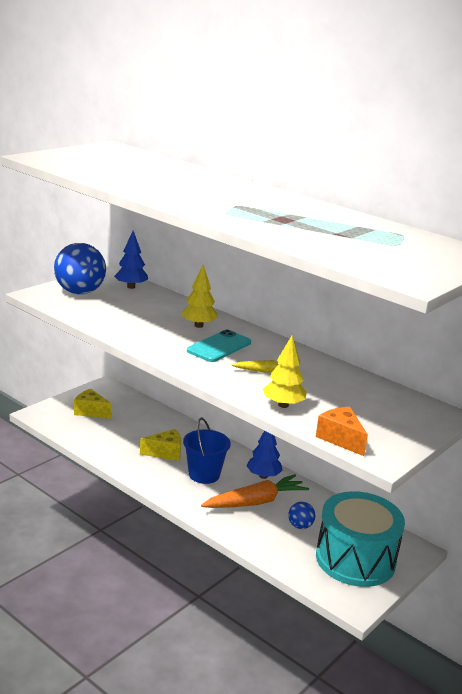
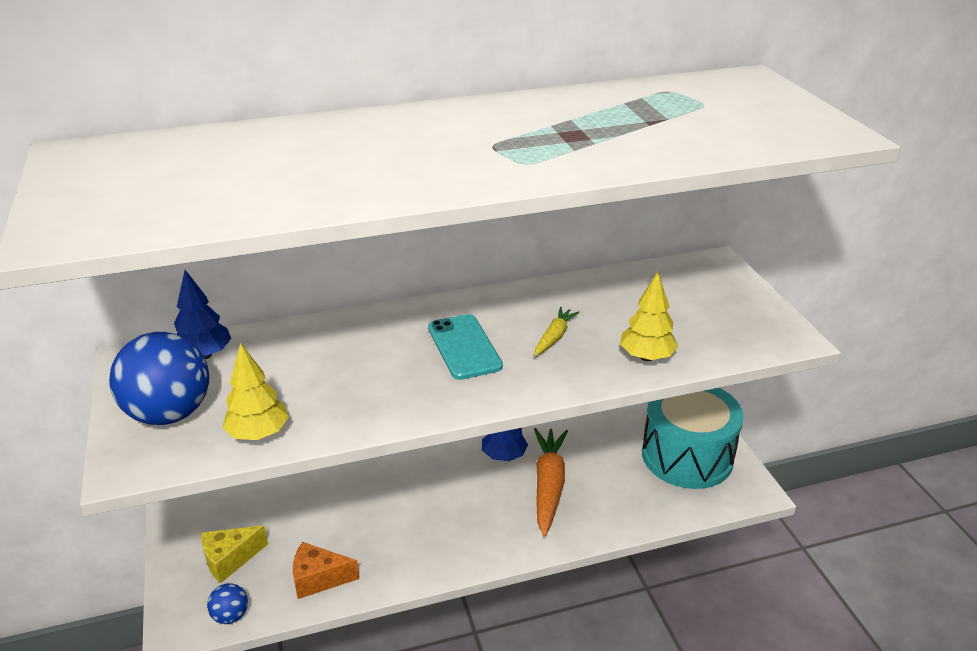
camera: 55 degrees left, 10 degrees up
(165, 453) = (394, 521): yellow cheese -> none
(198, 325) = (388, 341): yellow tree -> yellow tree (258, 434)
(204, 474) = (466, 506): blue bucket -> none
(300, 526) = (612, 470): blue ball -> blue ball (231, 615)
(340, 439) = (741, 348): orange cheese -> orange cheese (319, 579)

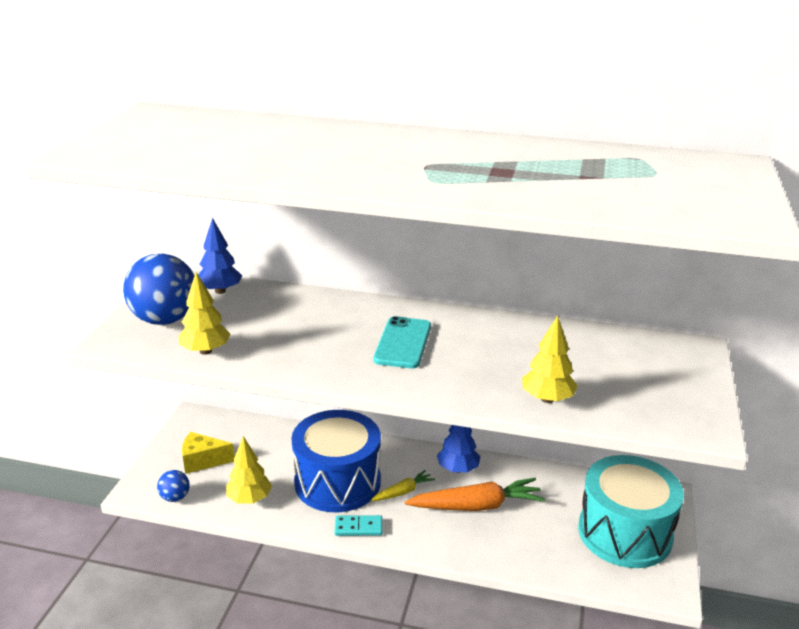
camera: 30 degrees right, 5 degrees down
(319, 579) = (249, 499): orange cheese -> yellow tree
(398, 519) = (337, 482): none -> blue drum
(456, 557) = (358, 527): none -> turquoise domino
(548, 485) = (477, 506): orange carrot -> orange carrot turned 45 degrees clockwise
(554, 337) = (483, 359): yellow carrot -> yellow carrot (403, 492)

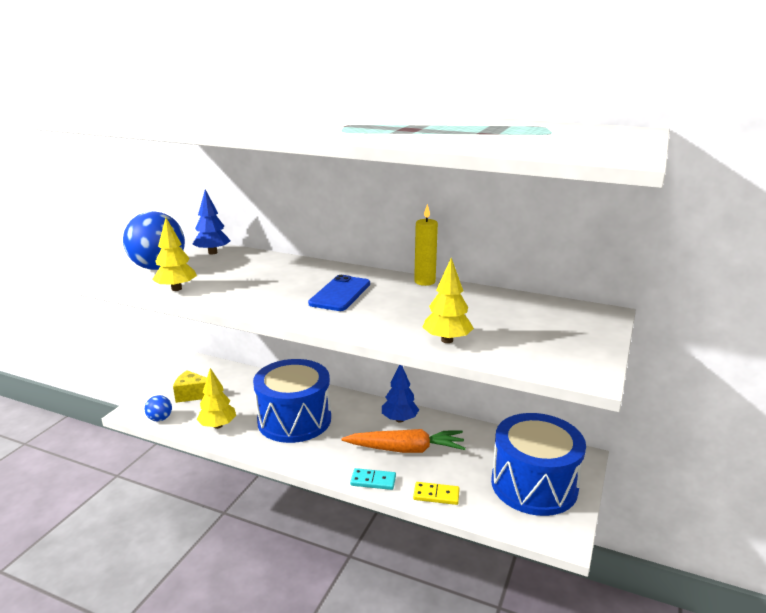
camera: 10 degrees right, 5 degrees down
(358, 527) = (298, 456): turquoise domino -> turquoise domino (373, 481)
(403, 343) = (340, 294): turquoise phone -> blue phone
(403, 492) = (346, 432): yellow carrot -> none
(490, 317) = (424, 282): none -> yellow candle
(526, 557) = (436, 495): none -> yellow domino
(625, 533) = (534, 485): turquoise drum -> blue drum

